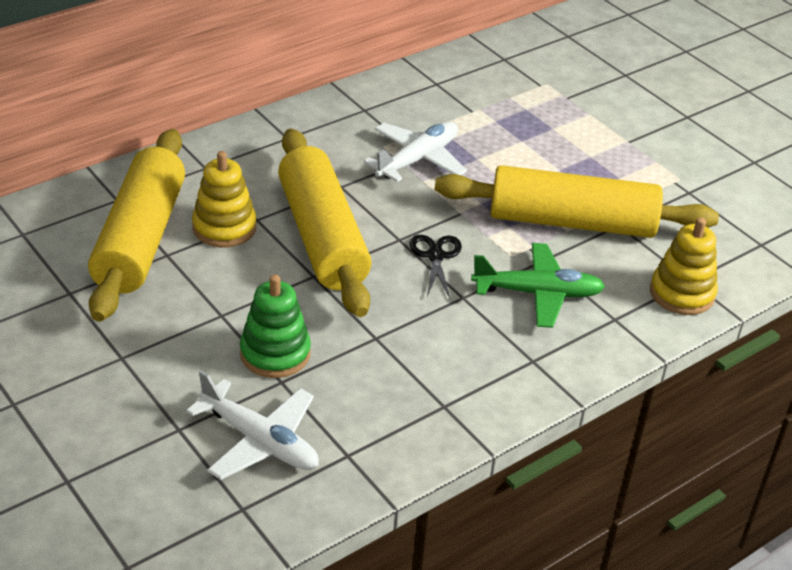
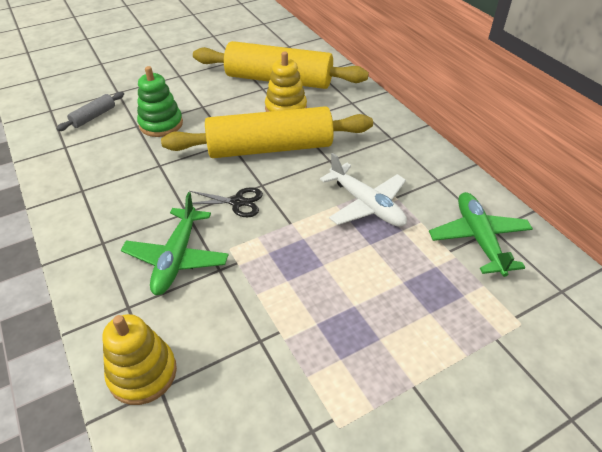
camera: 100 degrees right, 5 degrees up
(260, 441) = (93, 117): white plane -> grey rolling pin
(451, 93) = (478, 238): none -> green plane
(571, 222) = (268, 300): yellow rolling pin -> none

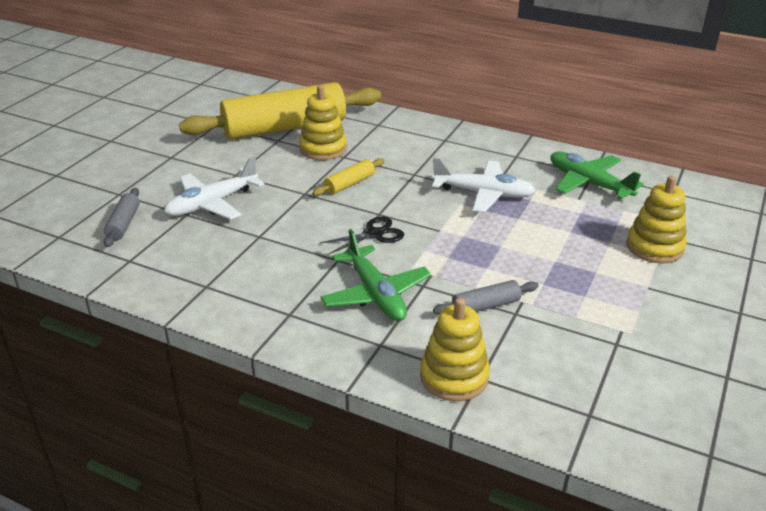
camera: 35 degrees left, 10 degrees down
(161, 124) = (212, 204): green stacking toy -> white plane
(244, 318) = (485, 306): none -> grey rolling pin
(270, 148) = (349, 184): yellow rolling pin -> yellow rolling pin, size x0.41
(471, 344) = (654, 247): none -> yellow stacking toy

